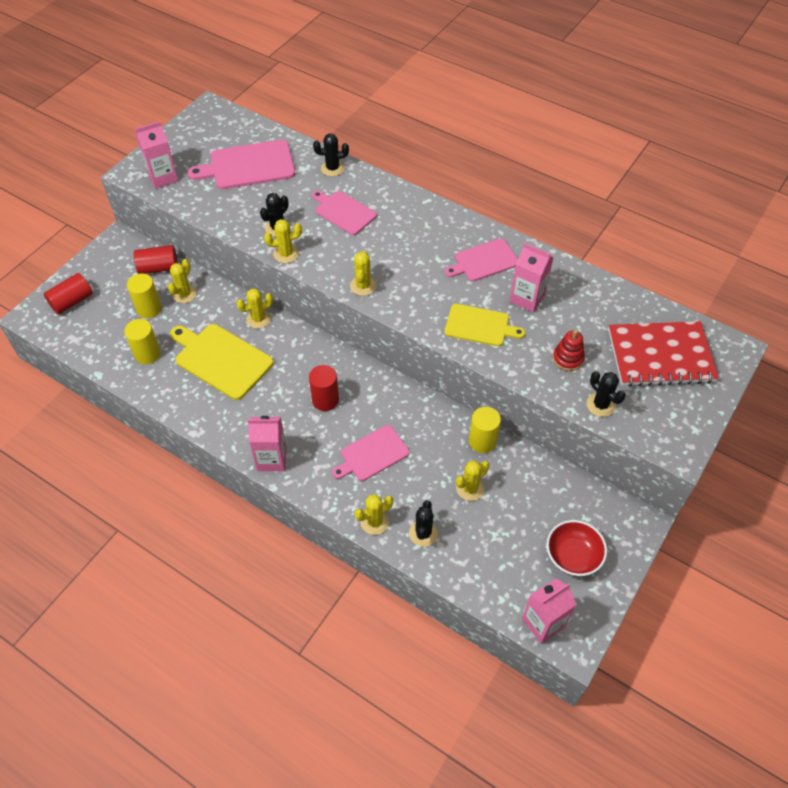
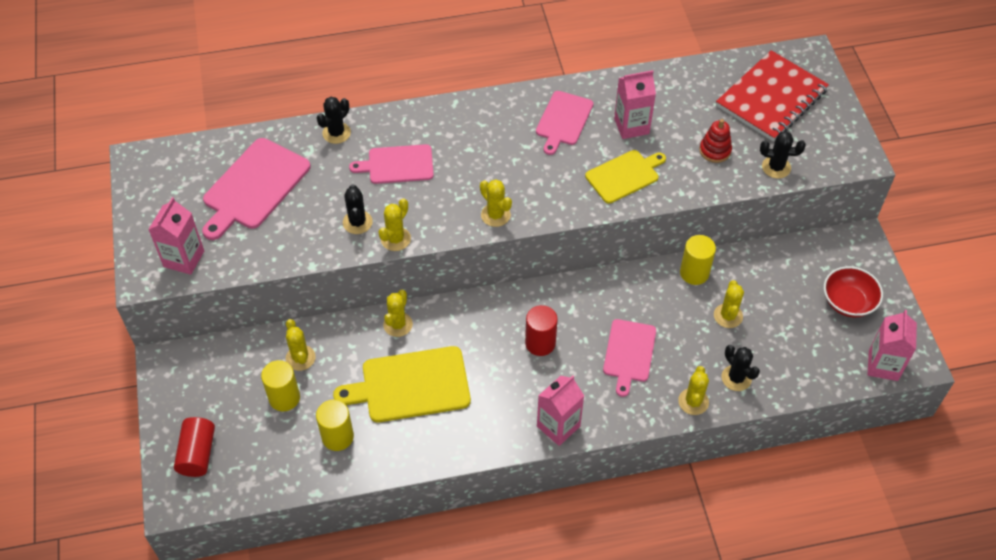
camera: 45 degrees left, 0 degrees up
(158, 268) = (242, 355): red cylinder -> none

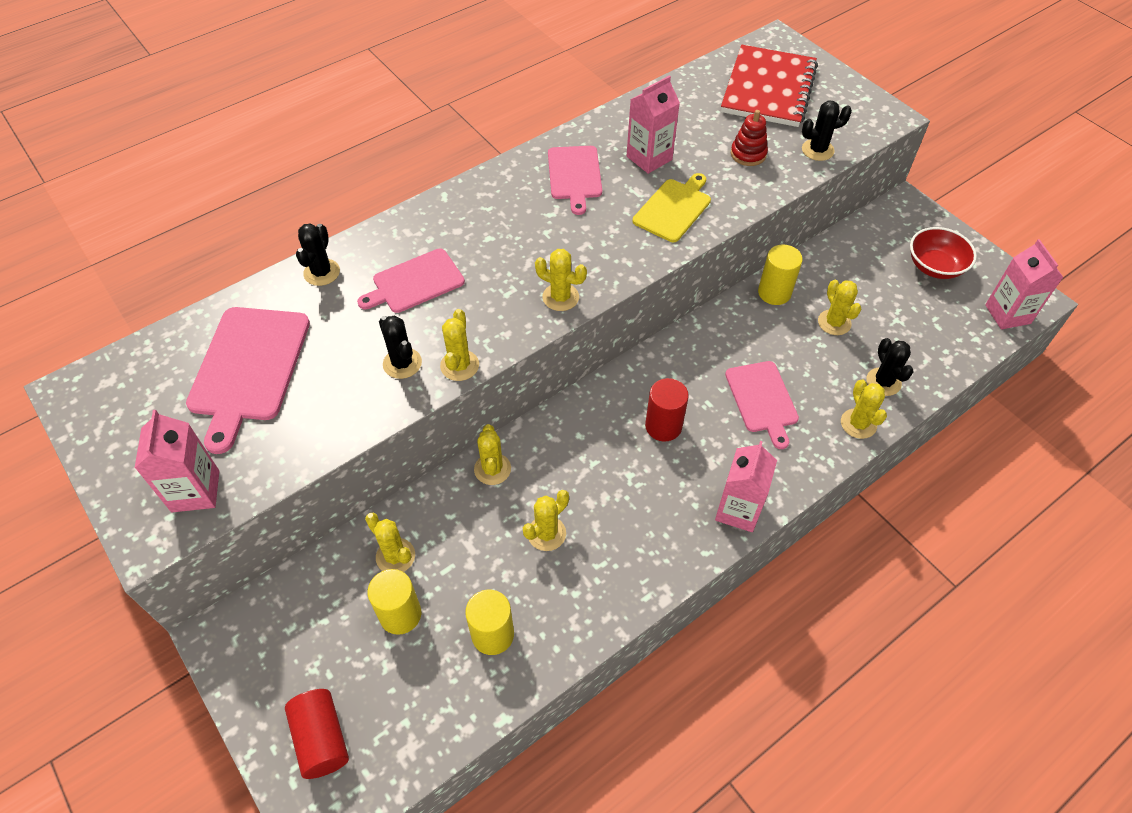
camera: 25 degrees left, 0 degrees up
(411, 385) = (546, 533): yellow cutting board -> yellow cactus
(736, 378) = (883, 382): black cactus -> black cactus turned 45 degrees clockwise

